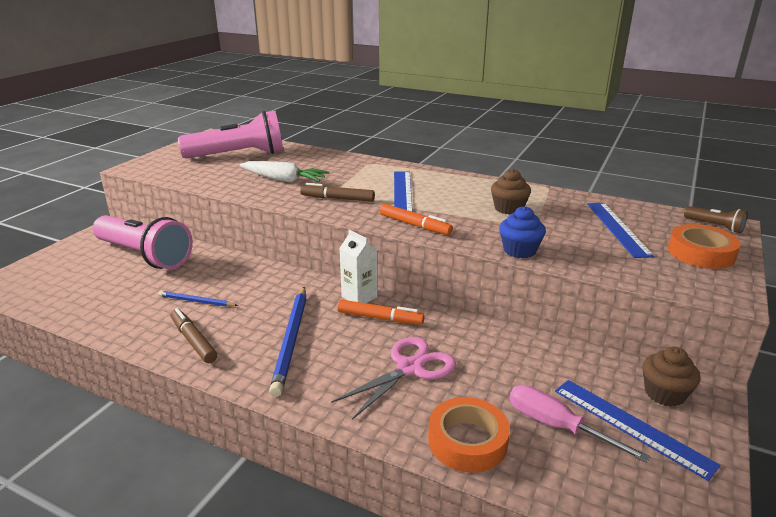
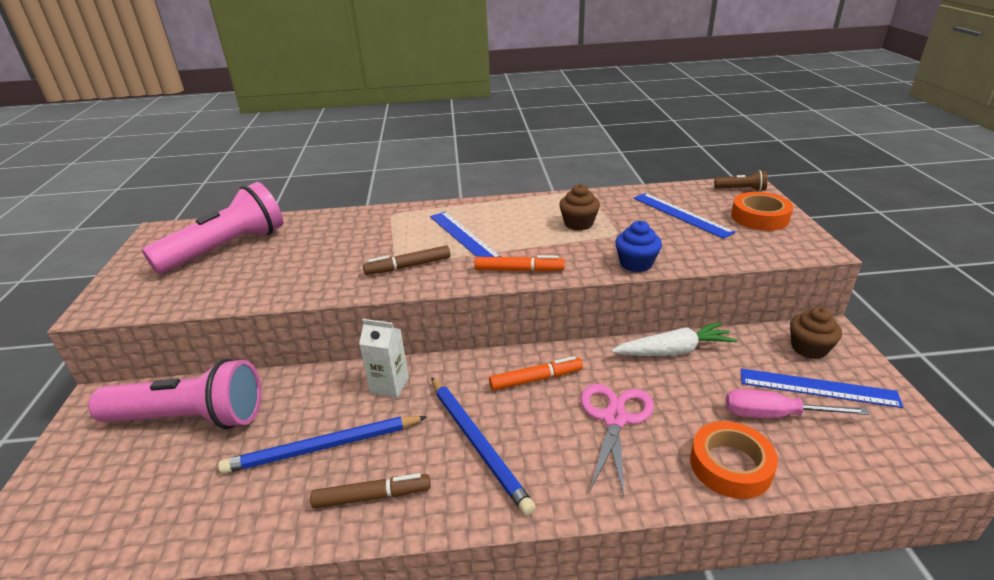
camera: 30 degrees left, 5 degrees up
(193, 341) = (372, 496): brown marker -> brown marker turned 150 degrees clockwise
(196, 301) = (323, 447): blue pencil -> blue pencil, size x1.84
(284, 180) = (321, 263): white carrot -> white carrot (673, 351)
(359, 297) = (493, 365): white carton -> white carton (389, 385)

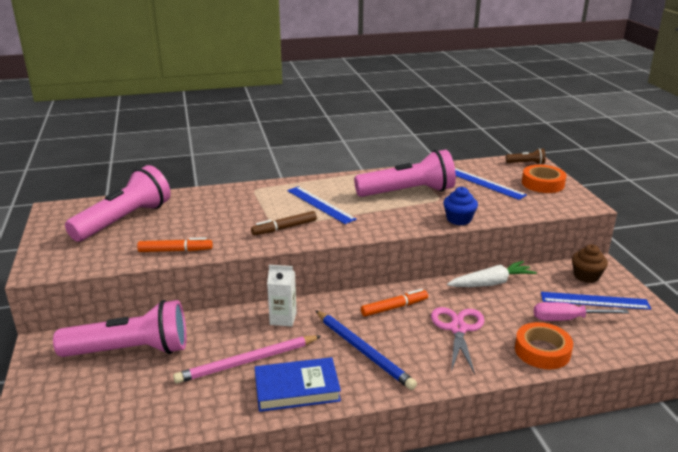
camera: 10 degrees left, 5 degrees down
(323, 447) = (247, 362): blue pencil -> pink pencil
(372, 496) = (297, 388): brown marker -> blue book
(519, 270) = (372, 227): orange marker -> orange marker (175, 251)
(578, 223) = (408, 192): brown cupcake -> pink flashlight

